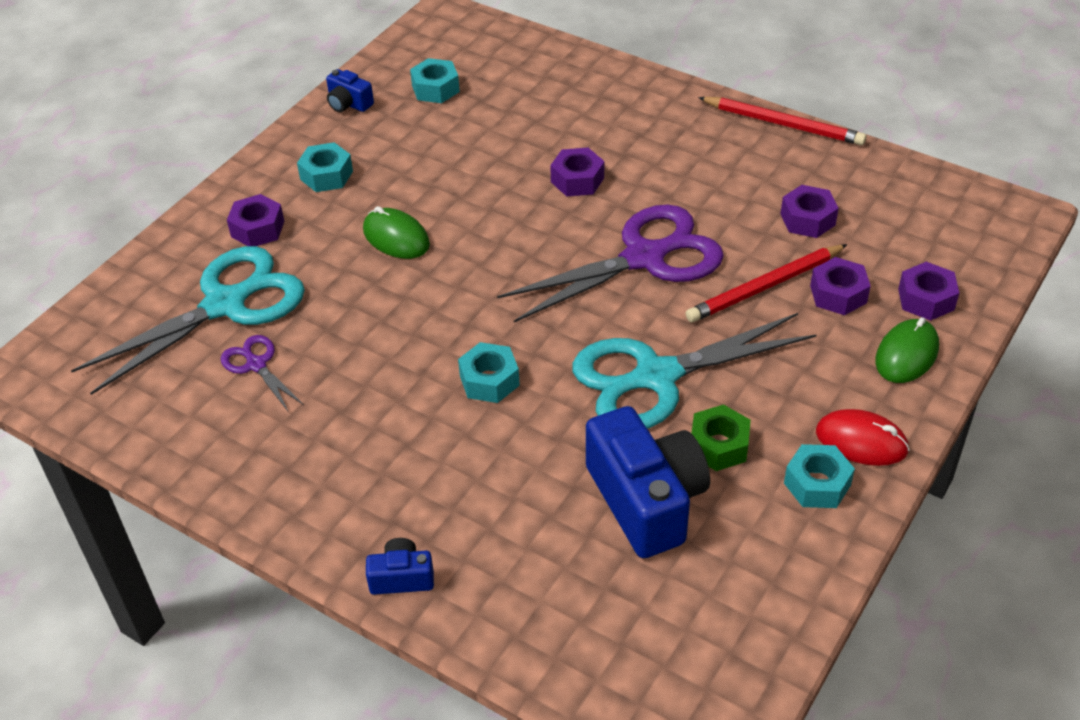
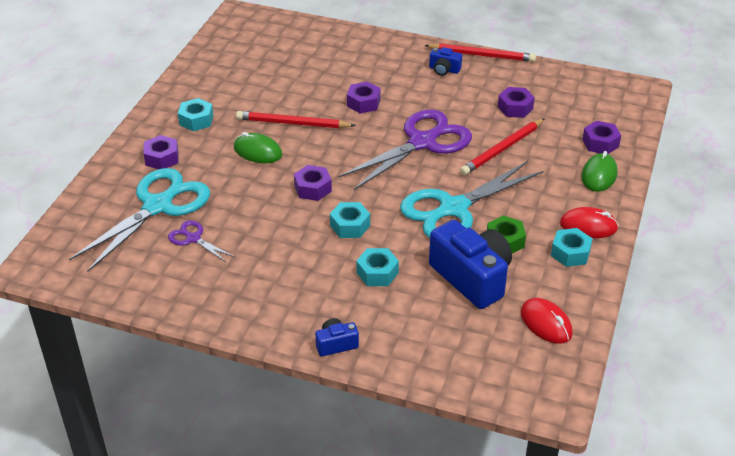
camera: 15 degrees left, 5 degrees down
(348, 103) = (194, 75): blue camera -> blue camera (444, 70)
(435, 89) = (250, 59): turquoise nut -> turquoise nut (377, 273)
(463, 199) = (293, 123): none -> red pencil
(738, 601) = (546, 323): none -> red mouse
(838, 294) = (547, 147): purple nut -> purple nut (313, 188)

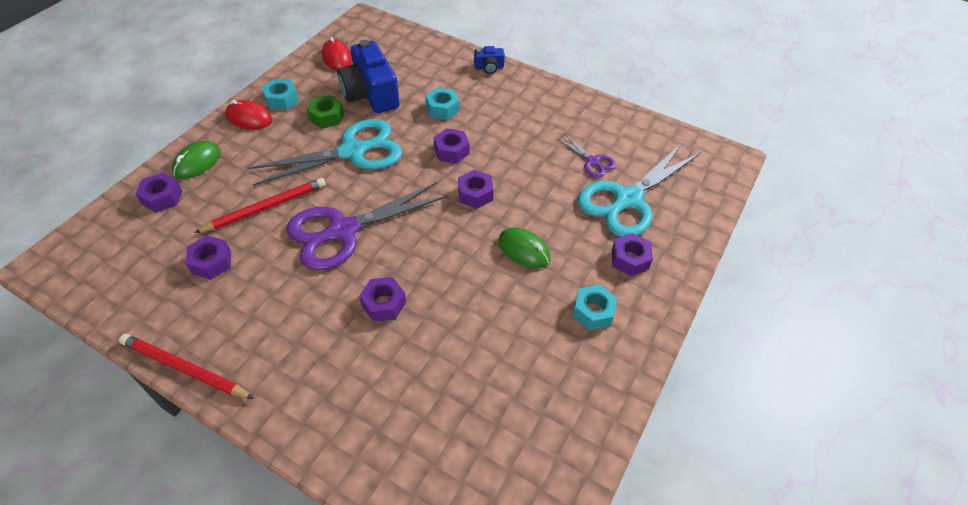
camera: 170 degrees left, 10 degrees up
(293, 123) = (477, 285): red pencil -> none
(350, 226) = (451, 151): turquoise nut -> purple nut
(444, 70) = (253, 347): blue camera -> none

